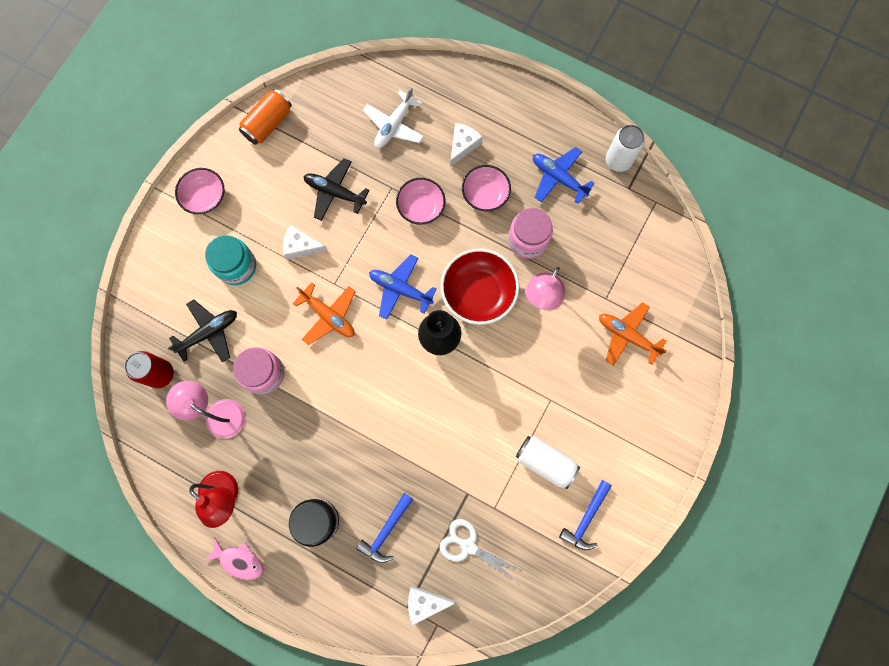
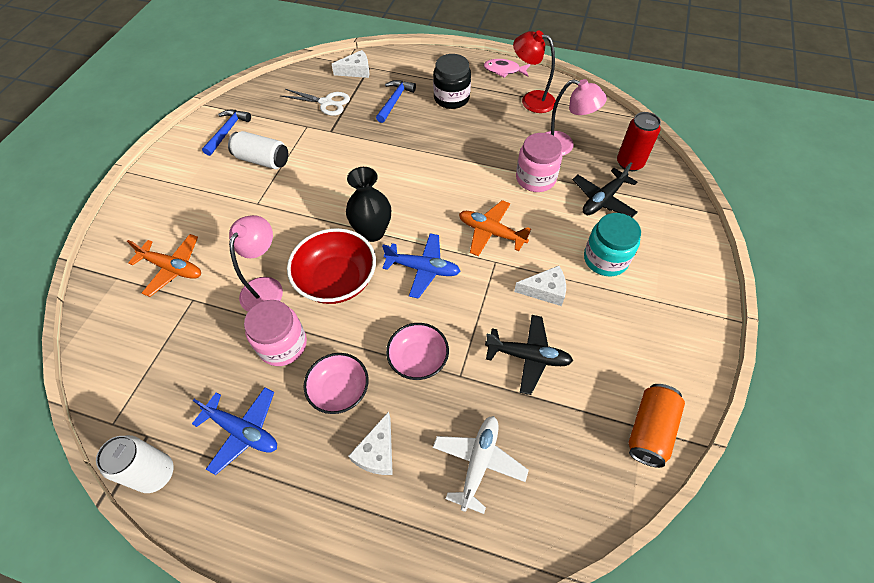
camera: 170 degrees right, 20 degrees down
(205, 197) = (678, 322): pink bowl -> none

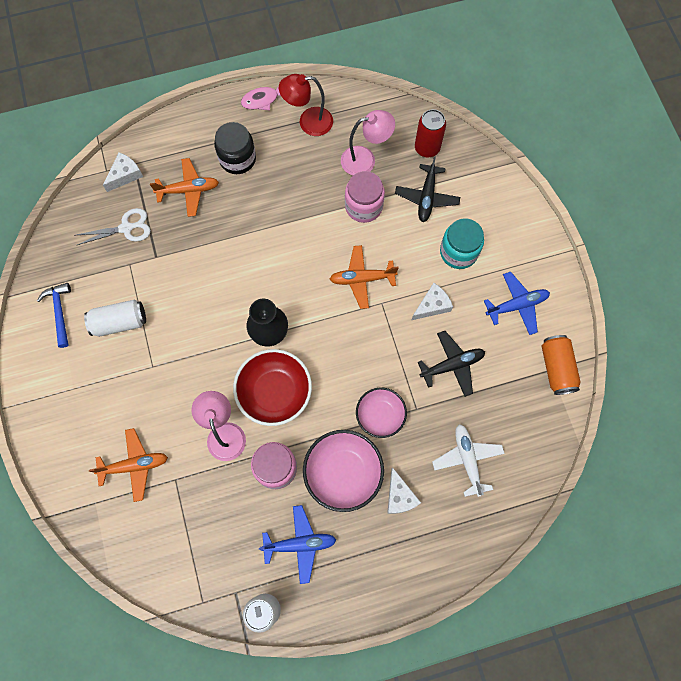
camera: 35 degrees left, 15 degrees up
(340, 390) = (343, 473): pink bowl -> pink bowl, size x1.53
(395, 101) = (188, 190): blue hammer -> orange plane
(423, 269) = (332, 342): blue plane -> blue plane (517, 305)

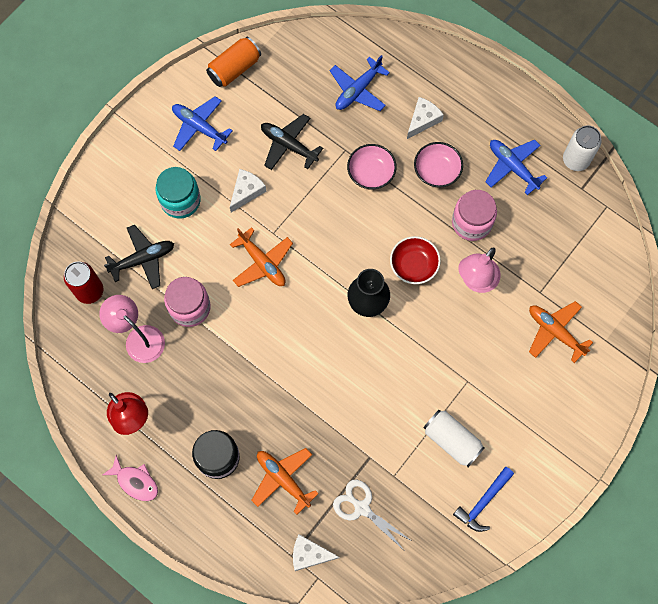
camera: 125 degrees left, 0 degrees up
(274, 392) = (413, 265): red bowl -> red bowl, size x0.65
(343, 473) = (437, 171): pink bowl -> pink bowl, size x0.65
(432, 305) = (246, 191): white cheese -> white cheese turned 105 degrees clockwise
(467, 459) = (358, 90): white plane -> blue plane

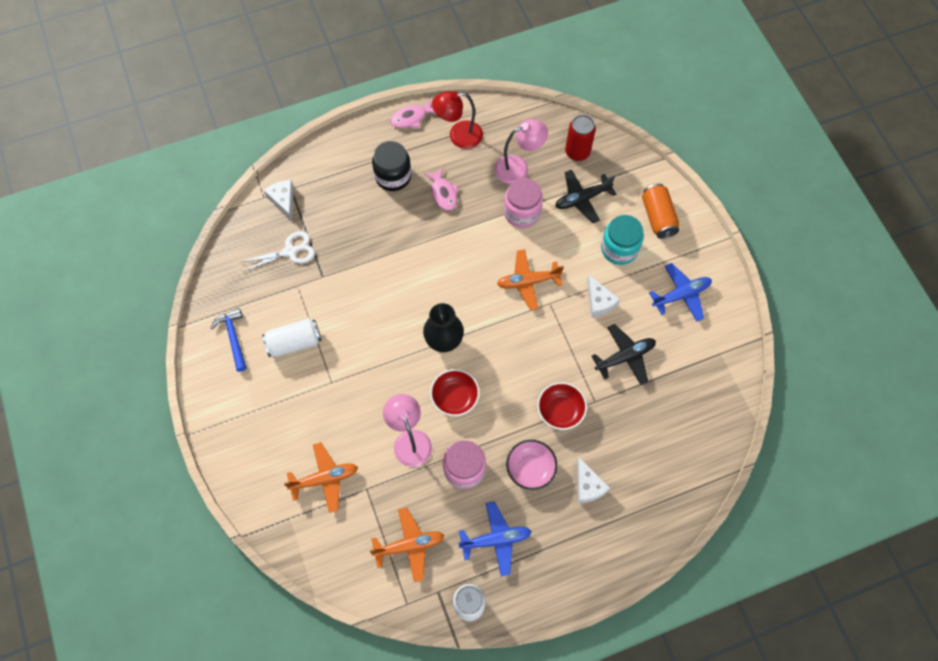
camera: 120 degrees right, 5 degrees down
(143, 259) = (582, 199): black plane -> black plane turned 60 degrees clockwise
(210, 394) = (443, 193): none -> pink fish
(234, 68) = (726, 351): orange can -> orange can (658, 217)
(283, 479) = (348, 210): orange plane -> orange plane (409, 545)
(309, 554) = (283, 200): white cheese -> white cheese turned 60 degrees counterclockwise
(358, 90) = (649, 445): blue plane -> none
(371, 173) = (560, 410): pink bowl -> red bowl

